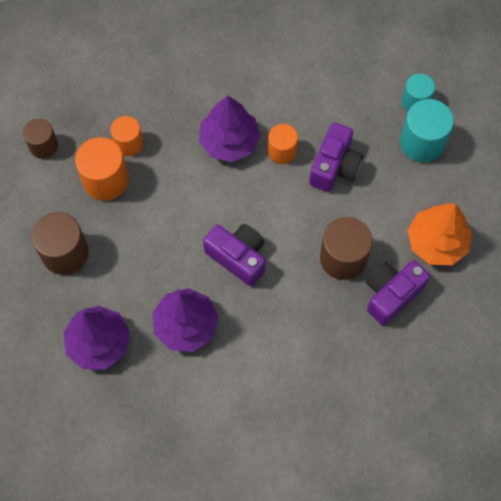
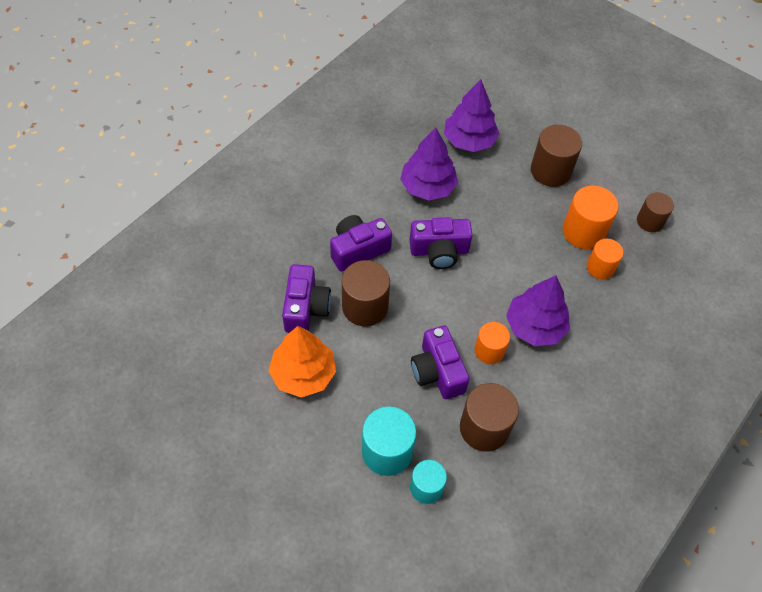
camera: 135 degrees right, 10 degrees down
(303, 312) = (358, 250): none -> purple camera
(340, 106) = (484, 428): none -> brown cylinder

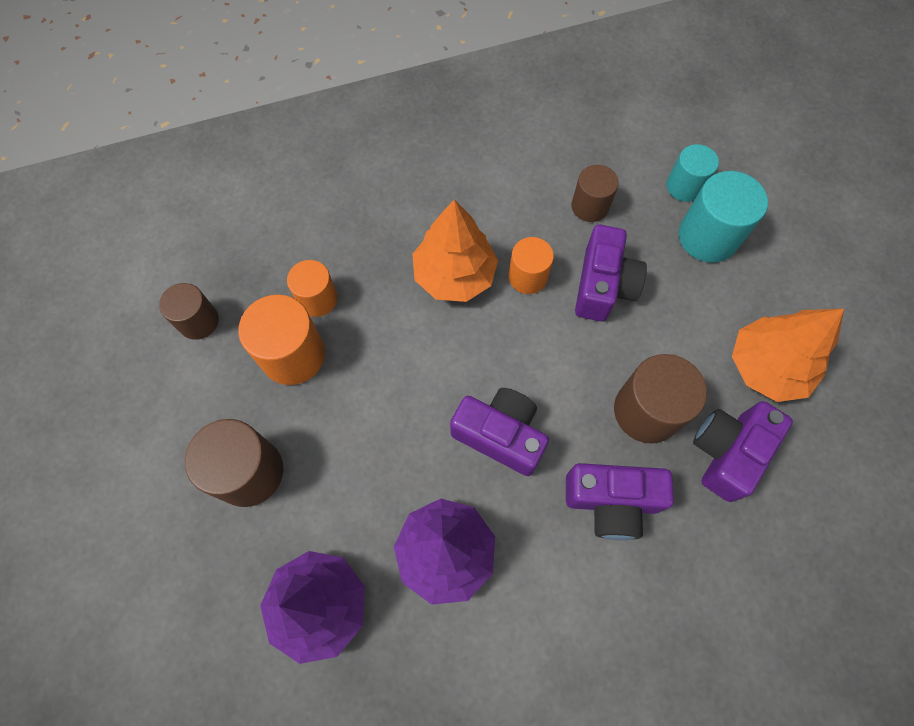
camera: 145 degrees left, 10 degrees up
(484, 428) = (590, 206): brown cylinder -> brown cylinder, size x0.64
(534, 326) = (454, 275): purple tree -> orange tree

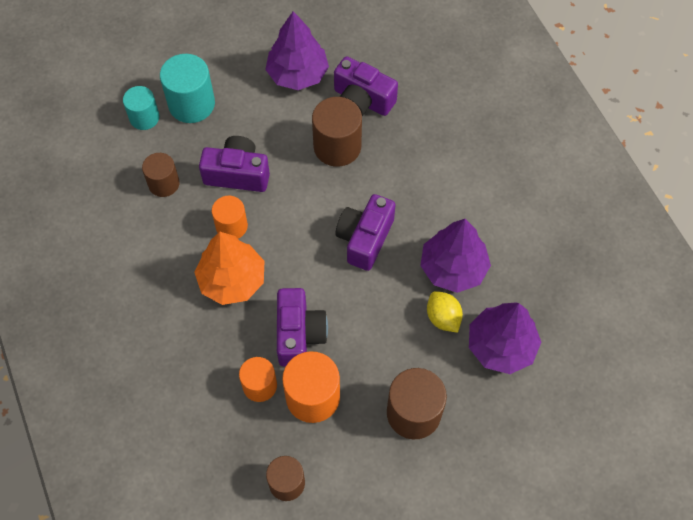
camera: 95 degrees left, 5 degrees down
(372, 527) = (443, 318): none -> yellow lemon
(611, 502) = (404, 168): purple camera -> purple camera (299, 334)
(766, 367) = (297, 74): orange tree -> purple tree

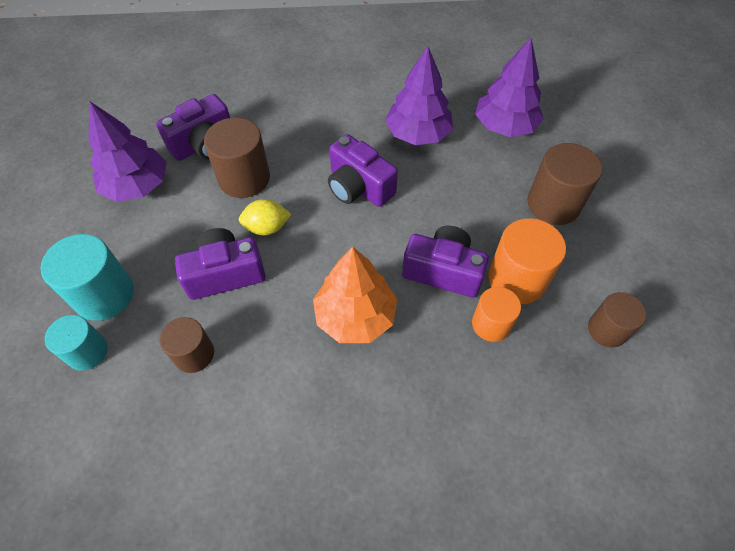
camera: 70 degrees left, 5 degrees down
(231, 226) = (288, 298): orange cylinder -> none
(237, 174) = (225, 274): purple camera -> purple camera turned 45 degrees clockwise
(443, 318) = (464, 155): yellow lemon -> yellow lemon (267, 227)

